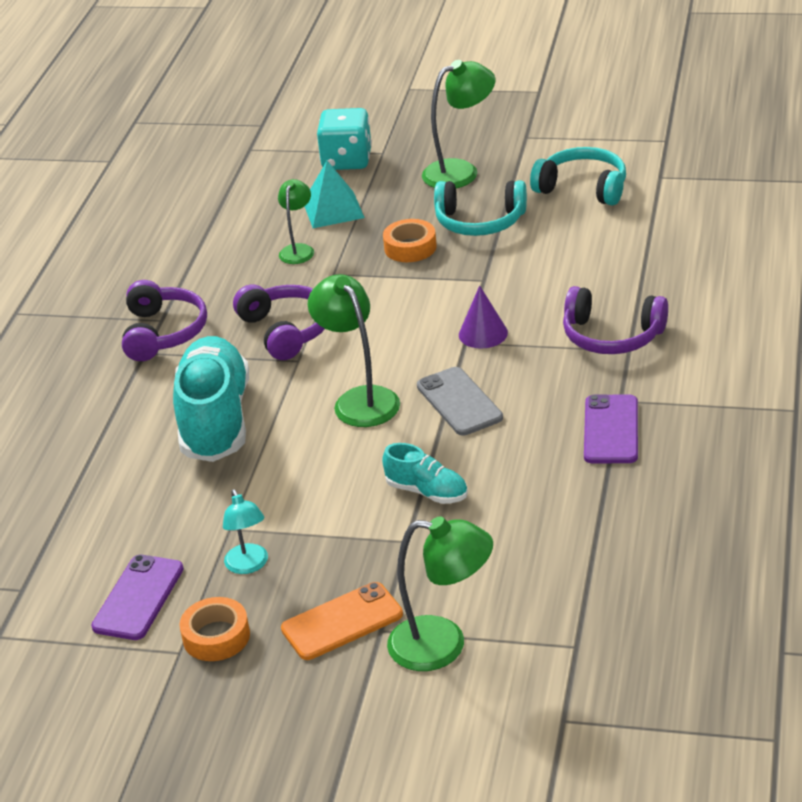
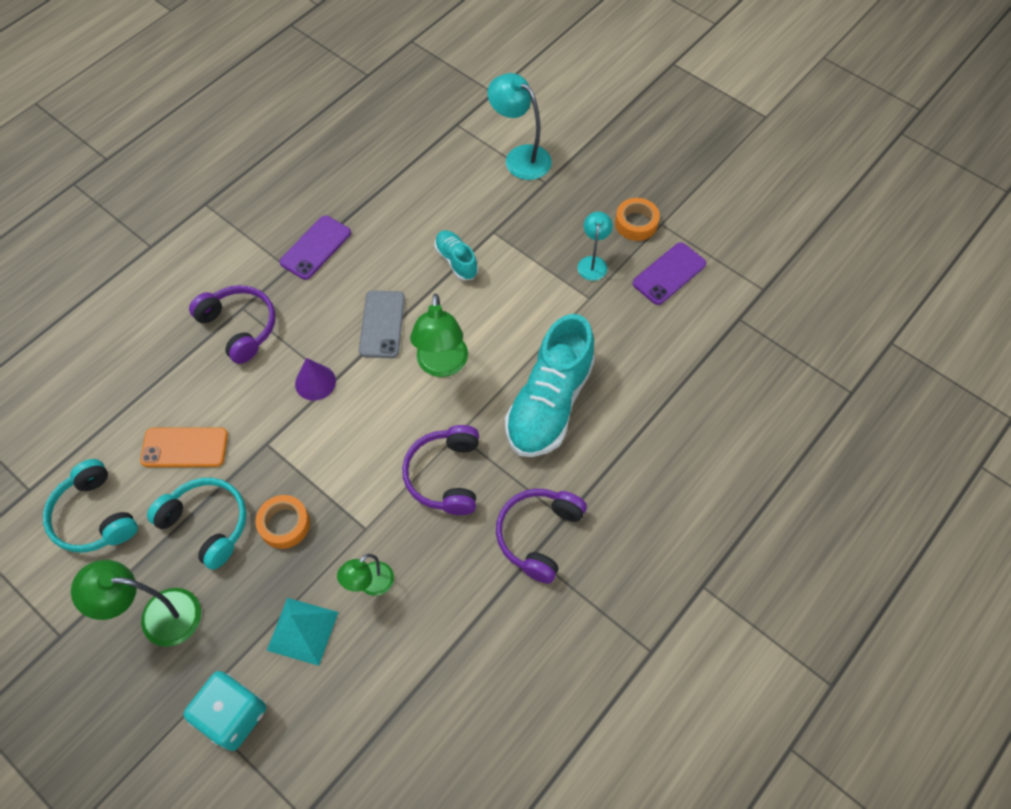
camera: 155 degrees left, 25 degrees up
(342, 622) = (563, 198): orange phone -> orange phone (184, 448)
(443, 645) = (520, 157): green lamp -> turquoise lamp

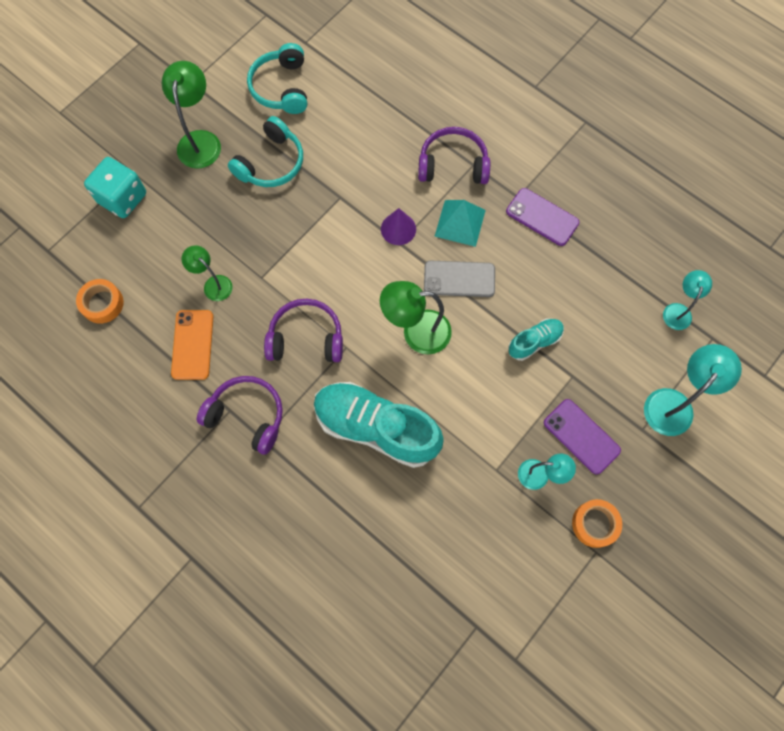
camera: 90 degrees right, 10 degrees up
(94, 516) = (281, 87): turquoise headphones -> turquoise headphones turned 60 degrees counterclockwise
(184, 448) = (337, 139): orange phone -> orange phone (192, 345)
(239, 327) = (453, 165): purple headphones -> purple headphones turned 135 degrees counterclockwise
(284, 524) = (268, 217): orange tape -> orange tape (102, 303)
(302, 631) = (180, 238): turquoise pyramid -> turquoise pyramid (460, 223)
(428, 146) = (678, 310): none -> turquoise lamp
(669, 274) = (530, 555): purple phone -> purple phone (581, 436)

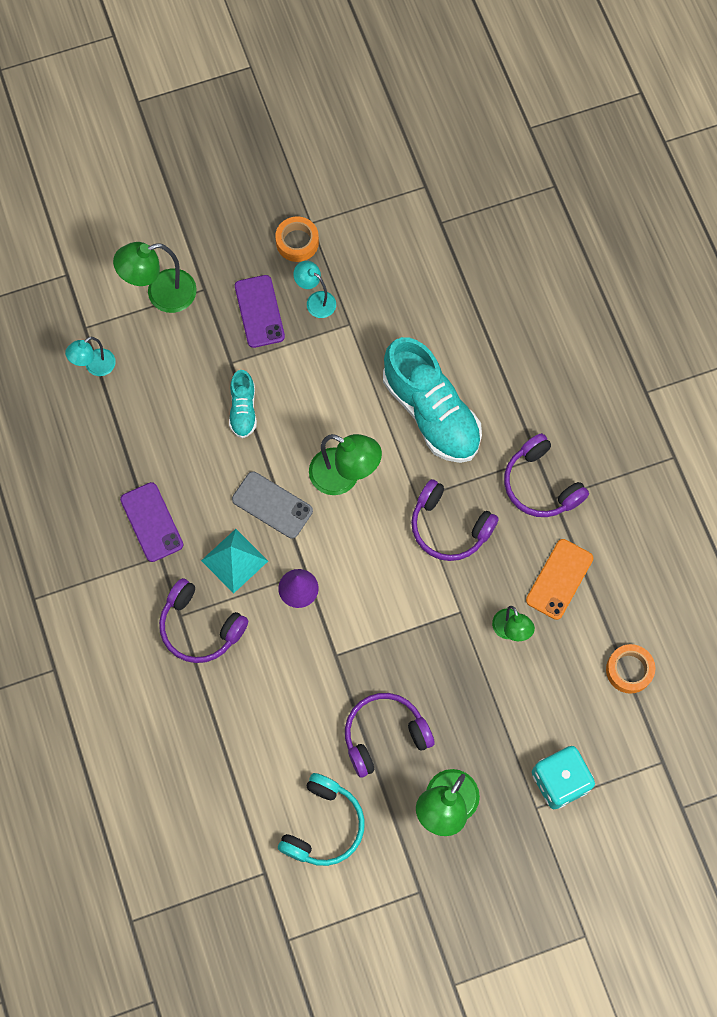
camera: 150 degrees left, 0 degrees up
(271, 163) = (384, 735): turquoise headphones -> purple headphones
(534, 342) = (243, 410): turquoise shoe -> turquoise shoe turned 90 degrees counterclockwise
(674, 403) = (161, 294): turquoise lamp -> green lamp

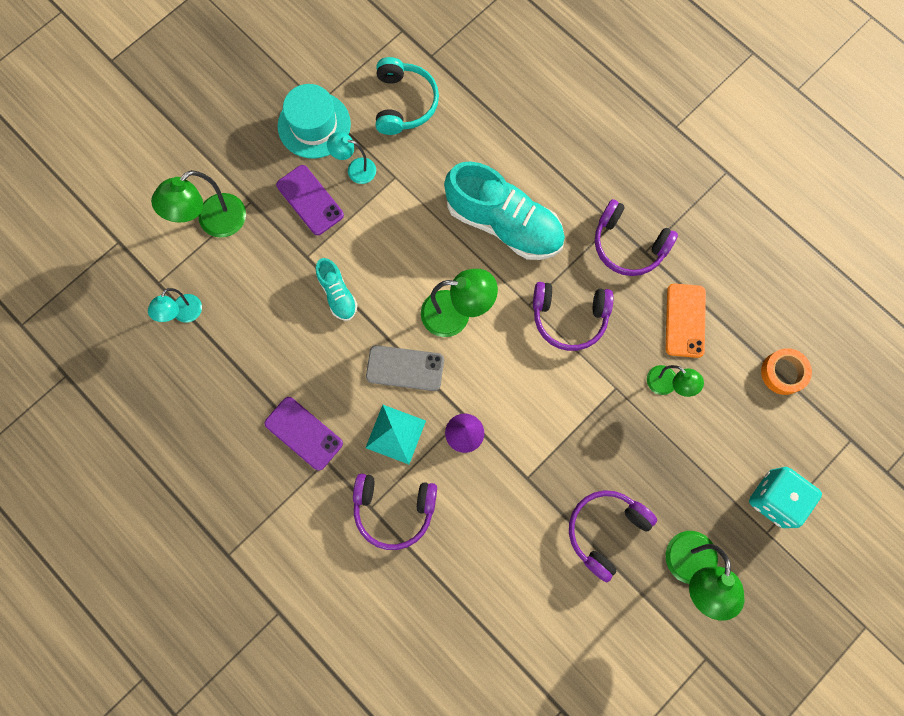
camera: 25 degrees left, 5 degrees up
(297, 242) = (314, 125): orange tape -> turquoise hat
(323, 825) = (592, 639): turquoise headphones -> turquoise headphones (404, 103)

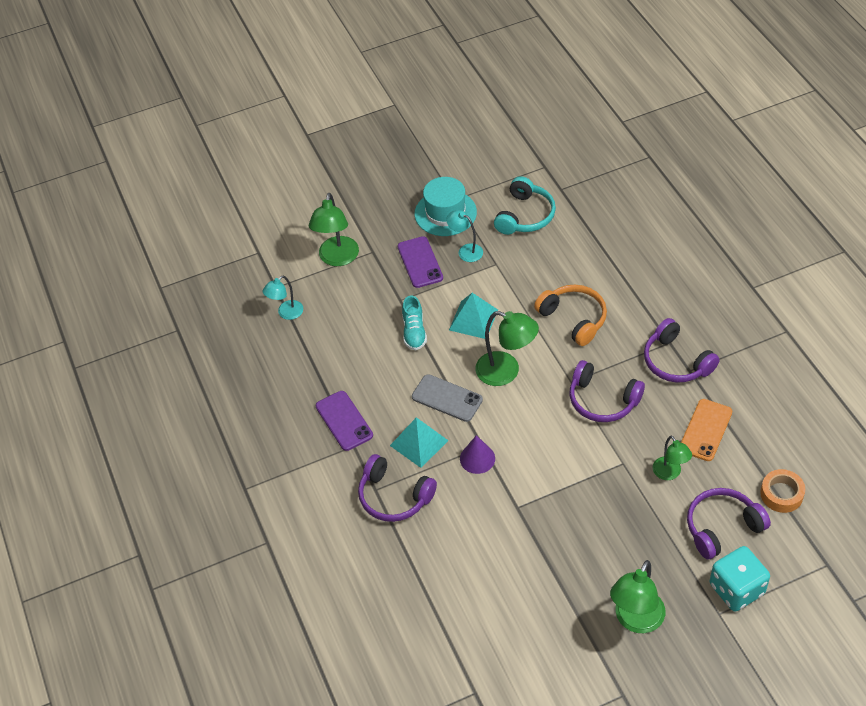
camera: 25 degrees right, 25 degrees down
(214, 223) = (337, 258): green lamp -> green lamp turned 60 degrees counterclockwise
(397, 258) = (473, 319): none -> turquoise pyramid
(504, 224) = (573, 319): turquoise shoe -> orange headphones
(605, 530) = (570, 567): purple headphones -> purple headphones (722, 527)

